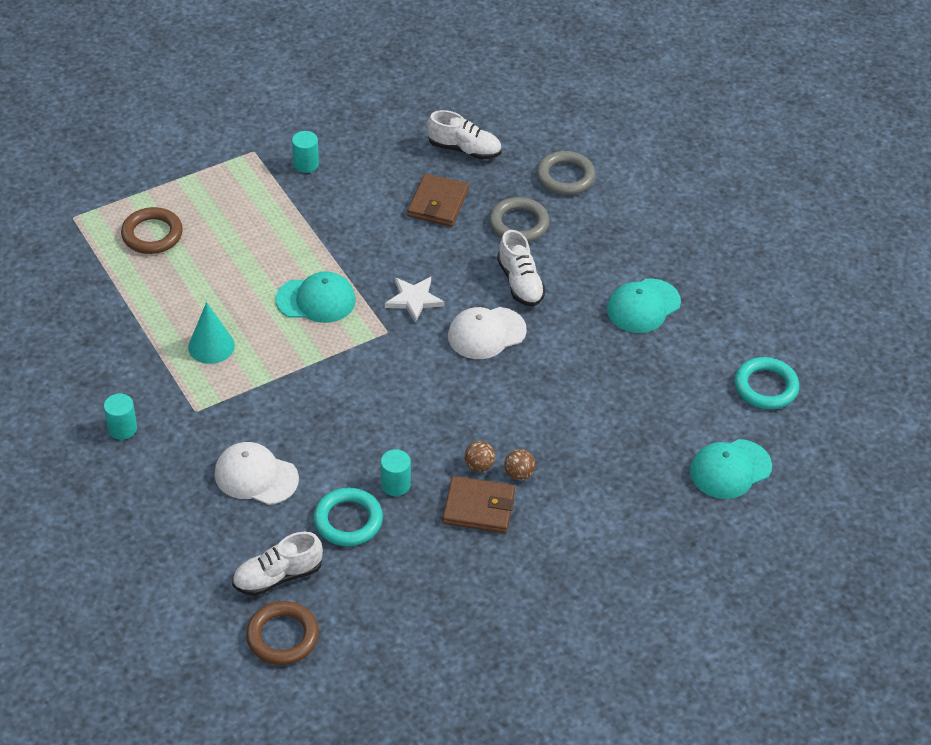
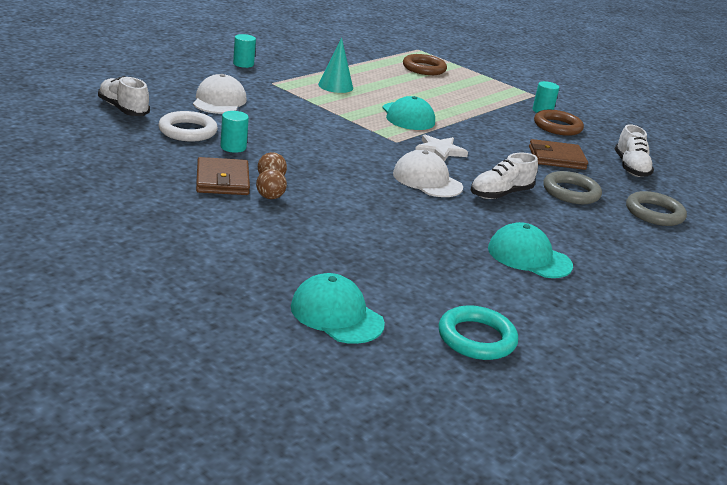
camera: 70 degrees right, 20 degrees down
(282, 636) = (64, 112): brown ring -> brown ring (557, 127)
(348, 520) = (188, 131): turquoise ring -> white ring

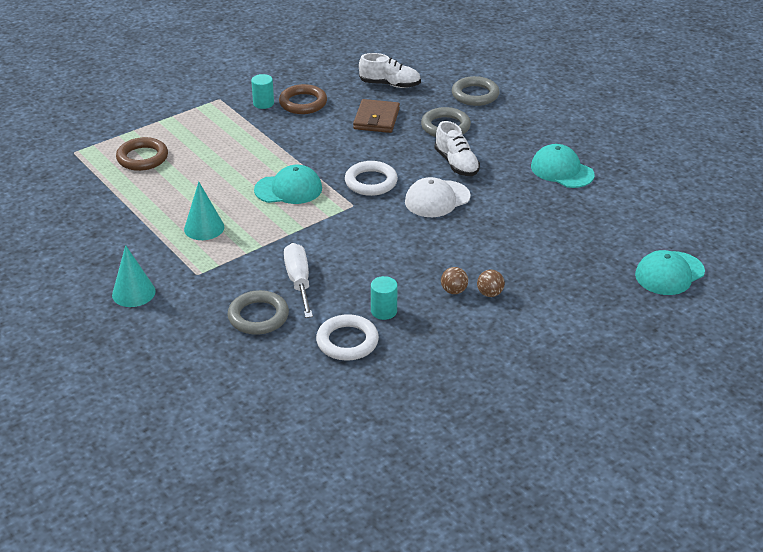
camera: 75 degrees left, 10 degrees up
(123, 109) = (291, 390): white shoe -> none
(219, 101) = (258, 316): white cap -> grey ring
(222, 180) = (461, 321): brown wallet -> none
(243, 64) = (133, 293): turquoise cylinder -> turquoise cone
(270, 116) = (299, 281): none -> white screwdriver
(440, 151) = (371, 182): white star -> white ring
(476, 338) = (679, 215): turquoise ring -> none
(529, 257) = (561, 170): turquoise cap -> turquoise cap turned 90 degrees clockwise

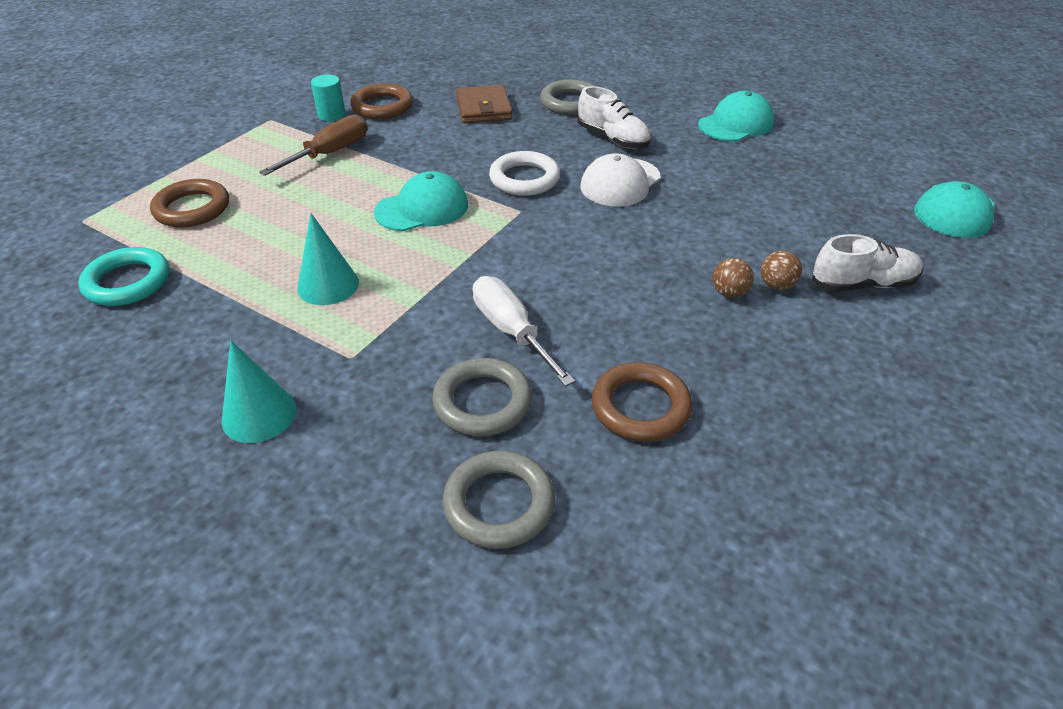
camera: 20 degrees left, 5 degrees up
(88, 199) = (128, 282): none -> turquoise ring
(248, 135) = (330, 153): none -> brown screwdriver
(347, 341) = (640, 407): white ring -> brown ring
(384, 311) = (659, 345): turquoise cylinder -> none
(390, 84) = (476, 71): white shoe -> white shoe (863, 284)
(475, 95) = (579, 66): grey ring -> grey ring (499, 504)
(561, 170) = (736, 124): turquoise cap -> turquoise cap turned 120 degrees clockwise

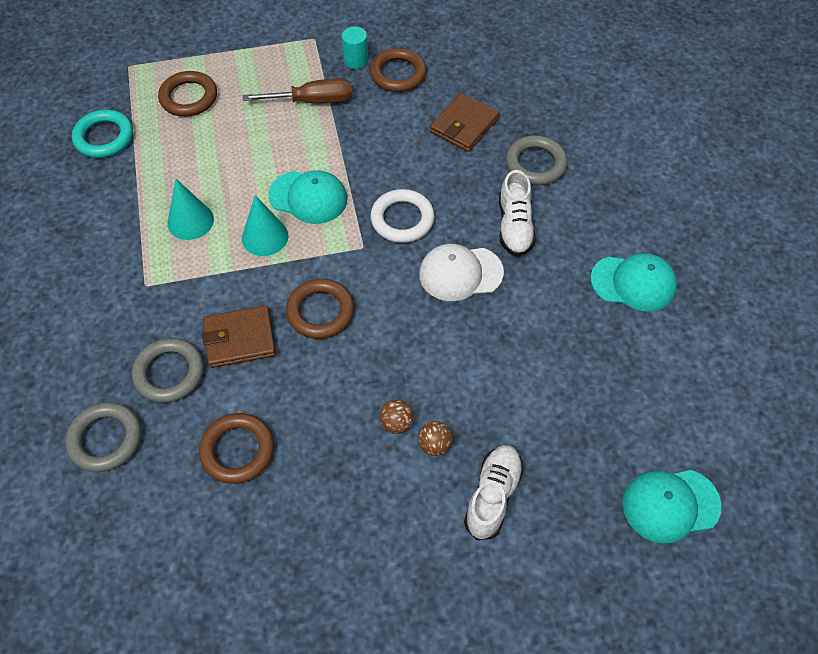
camera: 45 degrees right, 15 degrees up
(259, 414) = (70, 286): turquoise cone -> turquoise cone (265, 237)
(511, 331) = (239, 339): white screwdriver -> brown wallet
(552, 268) = (320, 311): none -> brown ring
(863, 284) = (493, 496): white shoe -> white shoe turned 105 degrees counterclockwise

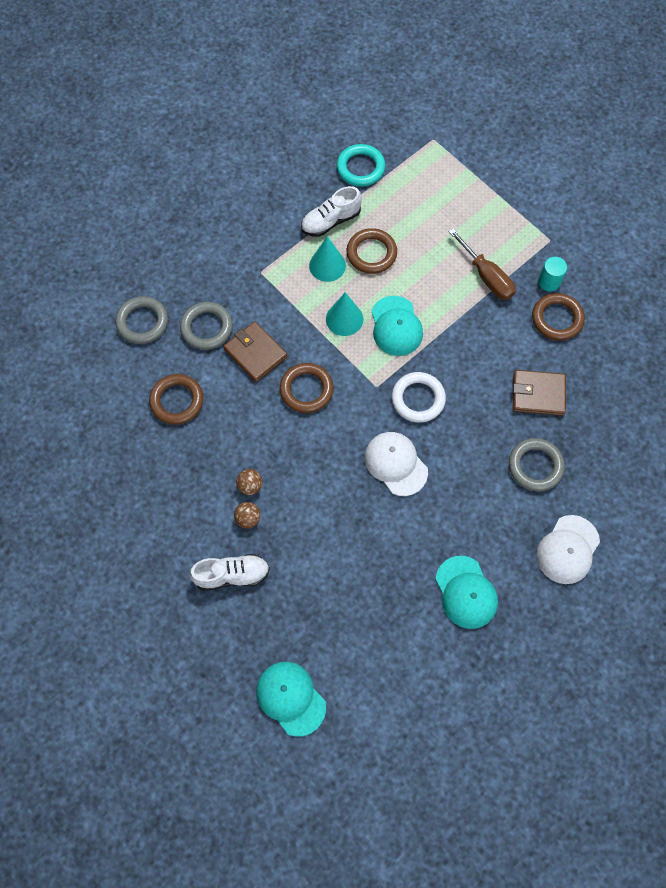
camera: 60 degrees right, 10 degrees up
(189, 97) = (432, 195): brown ring -> brown ring (371, 253)
(514, 226) = (463, 480): white shoe -> white shoe (330, 221)
(634, 182) = (568, 550): none -> white cap

